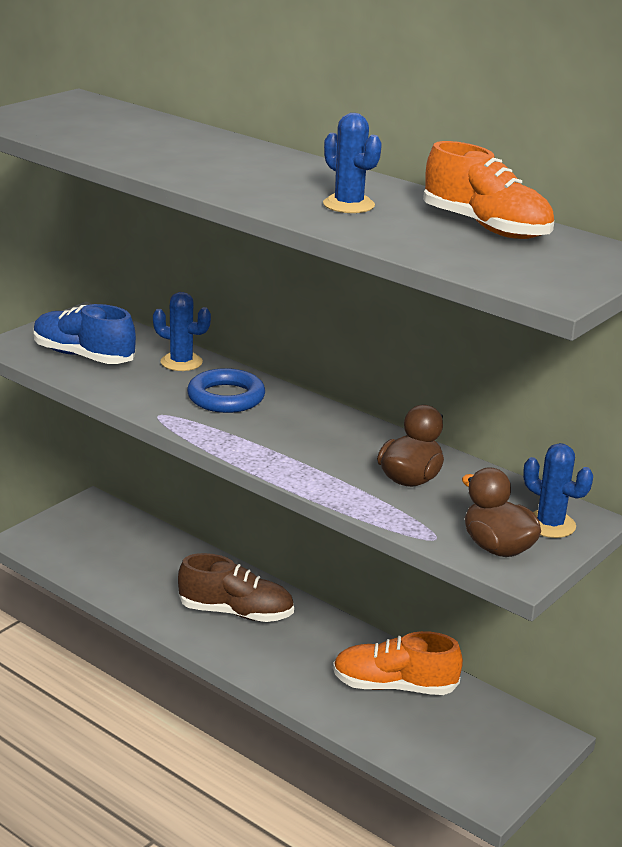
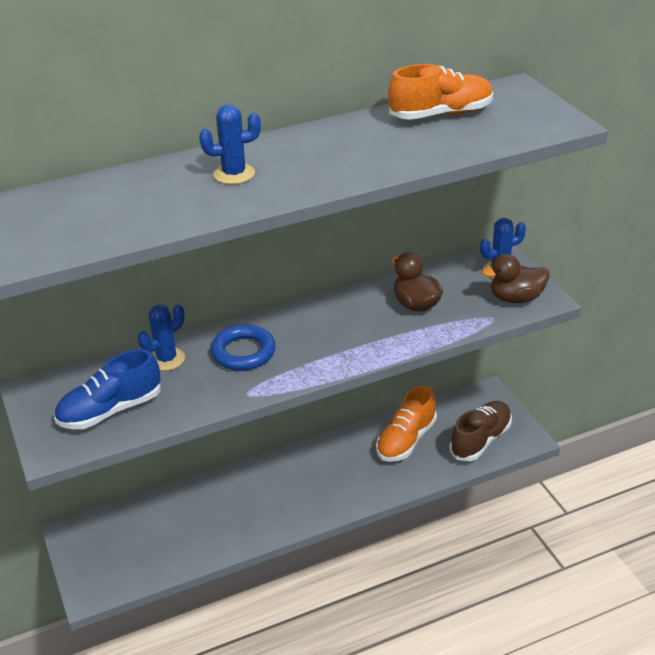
camera: 60 degrees left, 10 degrees up
(236, 613) = (279, 491): brown shoe -> brown shoe (480, 440)
(348, 205) = (365, 150): blue cactus -> blue cactus (234, 174)

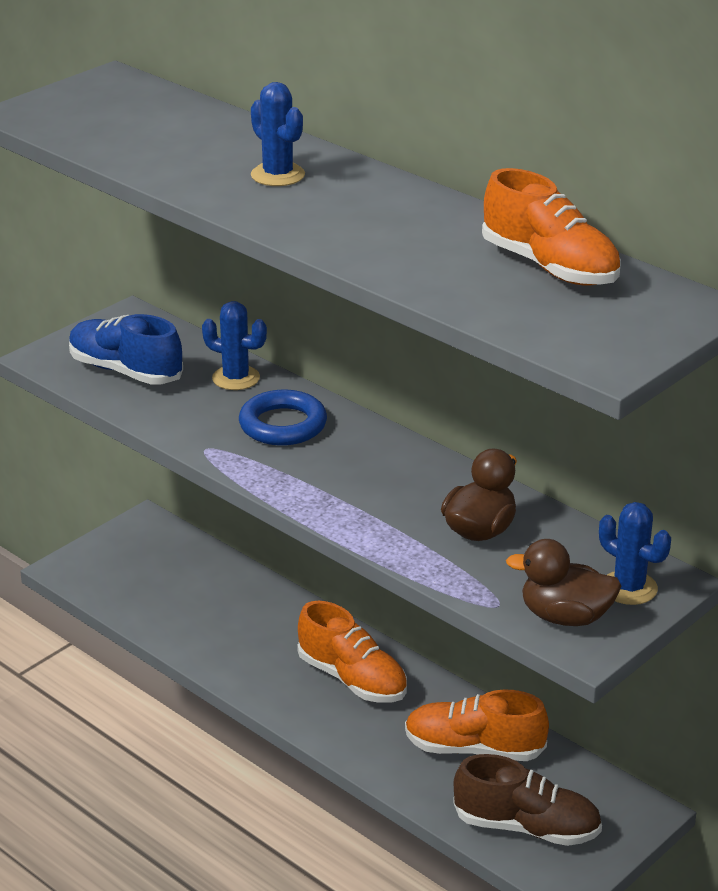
camera: 65 degrees right, 5 degrees down
(313, 473) = (352, 679): none -> orange shoe
(516, 298) = (565, 617): brown duck -> brown duck turned 45 degrees counterclockwise

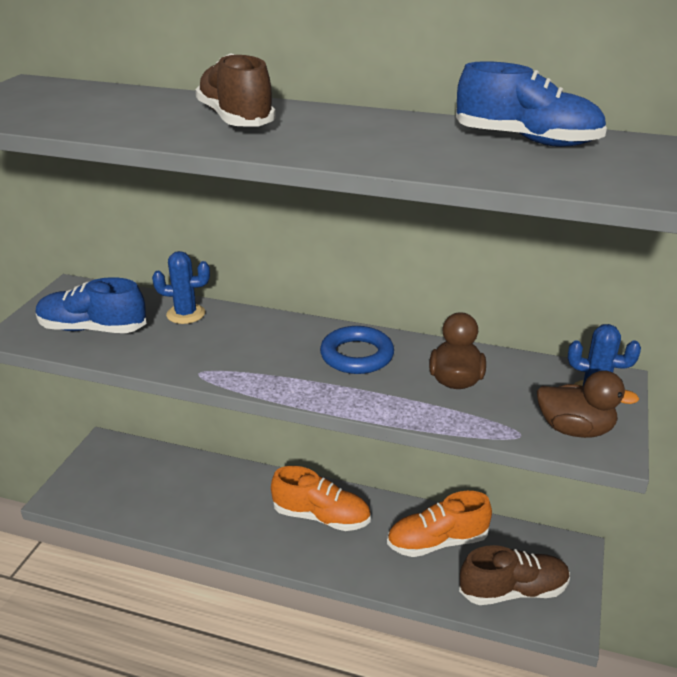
camera: 25 degrees left, 0 degrees up
(278, 175) = (236, 119): blue cactus -> brown shoe
(283, 425) = (247, 339): blue ring -> blue ring (357, 355)
(550, 267) = (527, 141): orange shoe -> blue shoe
(565, 617) = (575, 429): brown duck -> brown duck turned 150 degrees counterclockwise

